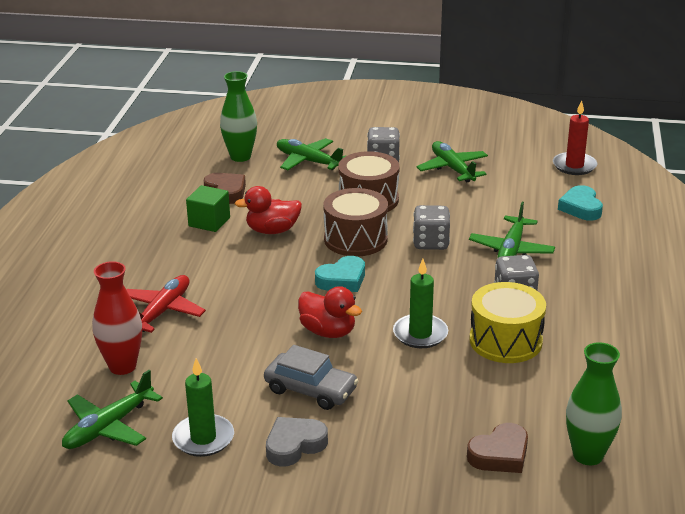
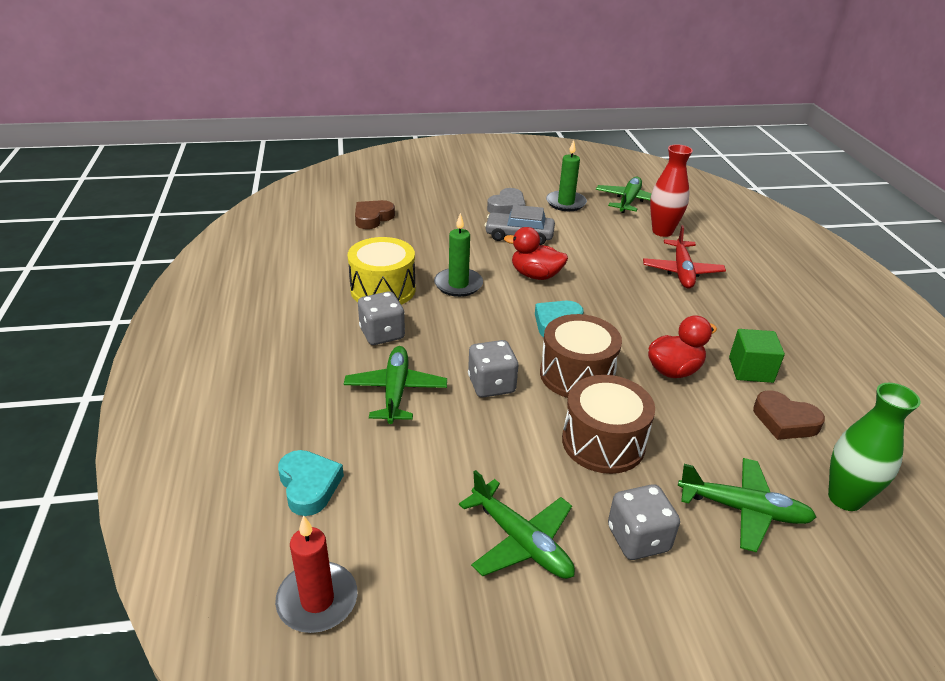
camera: 160 degrees right, 5 degrees up
(588, 455) = (313, 225): green vase -> none

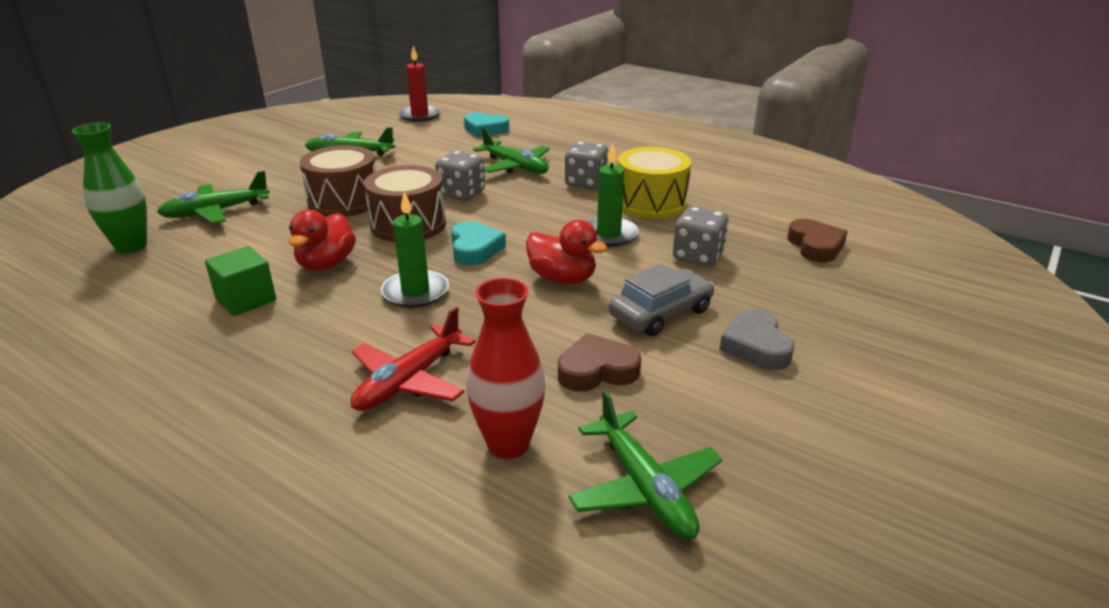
camera: 135 degrees right, 5 degrees down
(535, 275) = (562, 279): red duck -> red duck turned 60 degrees clockwise
(565, 203) = (713, 407): green candle -> green candle (415, 292)
(638, 539) = (282, 178): grey dice -> grey dice (698, 256)
(682, 271) = (409, 381): red plane -> red plane turned 105 degrees counterclockwise
(785, 421) = (195, 273): brown heart -> brown heart (597, 370)

